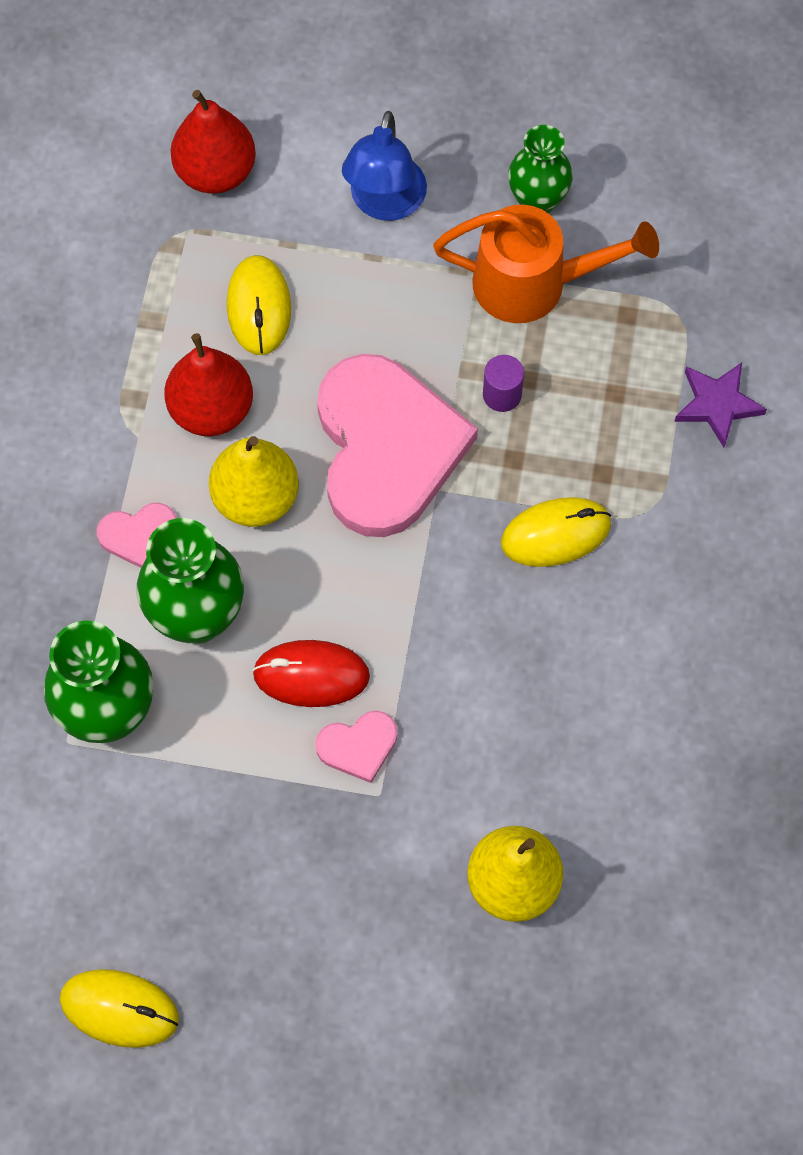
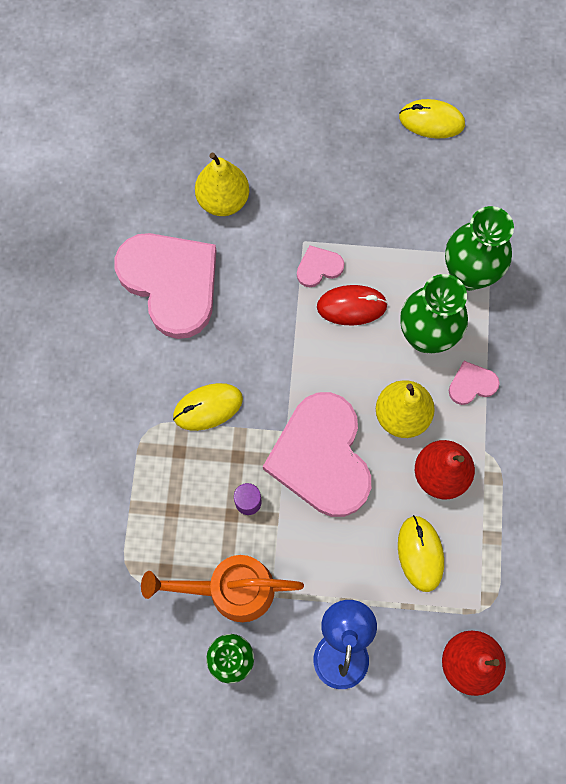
camera: 175 degrees right, 5 degrees up
(609, 740) = (171, 283): none -> pink heart
(717, 404) = (103, 507): purple star -> none

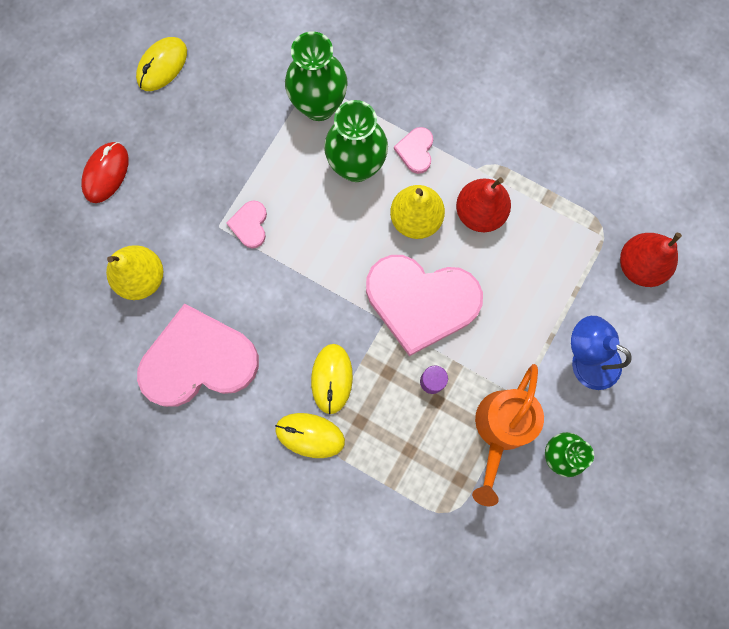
camera: 65 degrees left, 5 degrees up
(351, 306) = (299, 214): red mouse -> red mouse (106, 173)
(420, 553) = (537, 261): yellow mouse -> yellow mouse (310, 435)

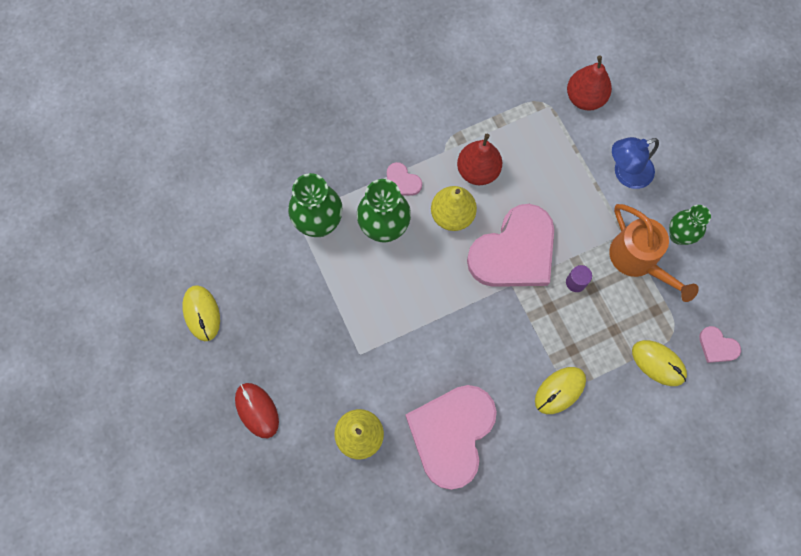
camera: 55 degrees left, 5 degrees down
(250, 225) = (374, 331): pink heart -> pink heart (717, 346)
(332, 378) = (529, 348): yellow mouse -> yellow mouse (658, 363)

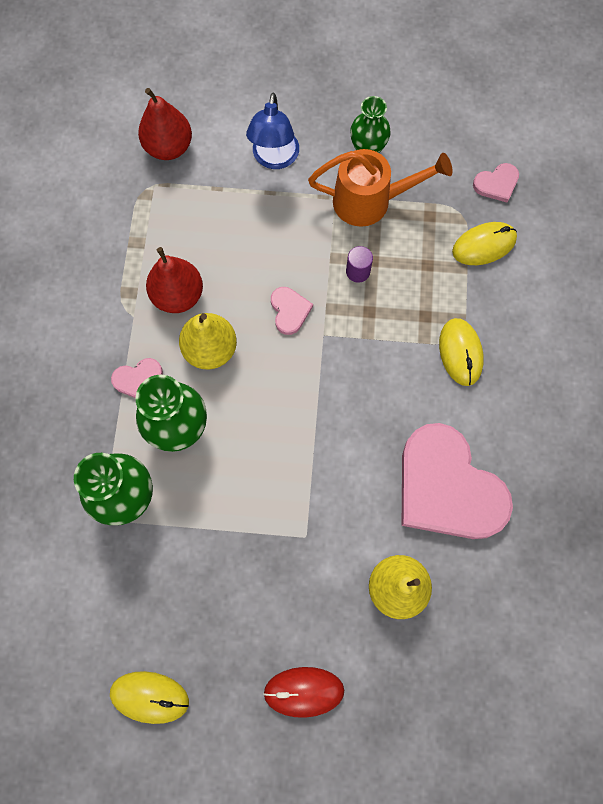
camera: 60 degrees left, 0 degrees up
(514, 252) = (289, 311): pink heart -> pink heart, size x0.42

